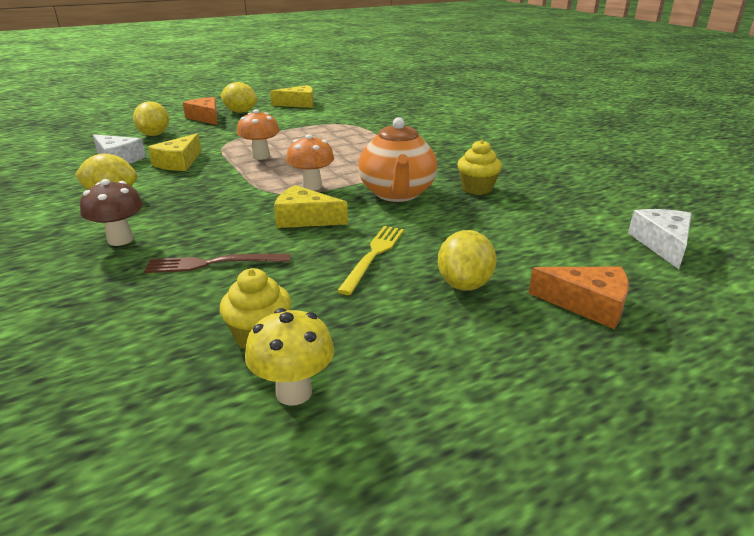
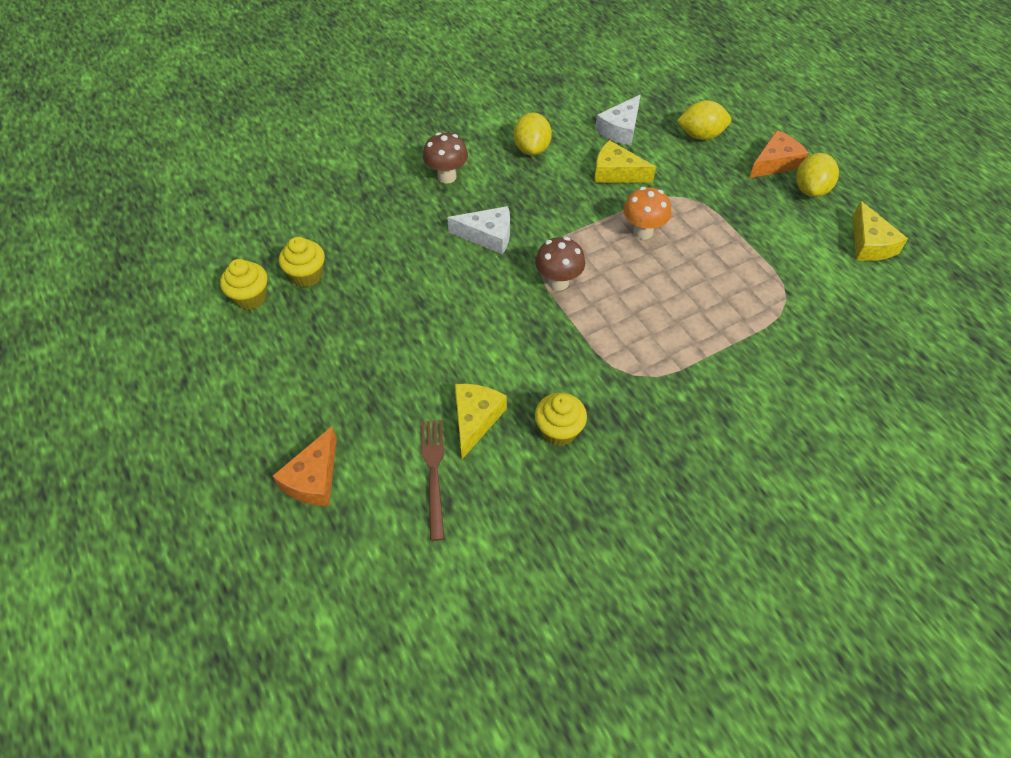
camera: 90 degrees right, 25 degrees up
(213, 263) = (405, 236): brown fork -> brown fork (433, 473)
(294, 392) = (250, 297): yellow mushroom -> yellow cupcake
(304, 219) = (482, 283): yellow cheese -> yellow cheese (475, 419)
(312, 186) = (558, 282): orange mushroom -> brown mushroom
(373, 256) = (408, 334): yellow fork -> none
(397, 194) = (541, 354): orange teapot -> none
(464, 284) = (356, 395): yellow lemon -> none
(662, 244) = (413, 585): white cheese -> white cheese (488, 236)

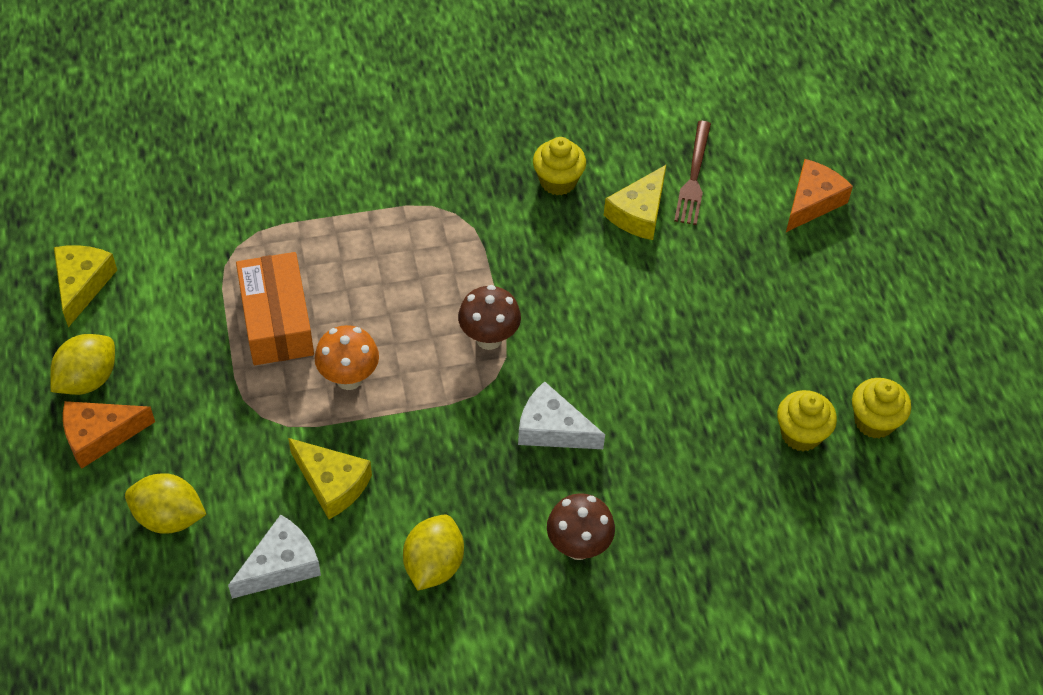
camera: 165 degrees left, 0 degrees up
(717, 255) = (277, 321): none -> orange box

